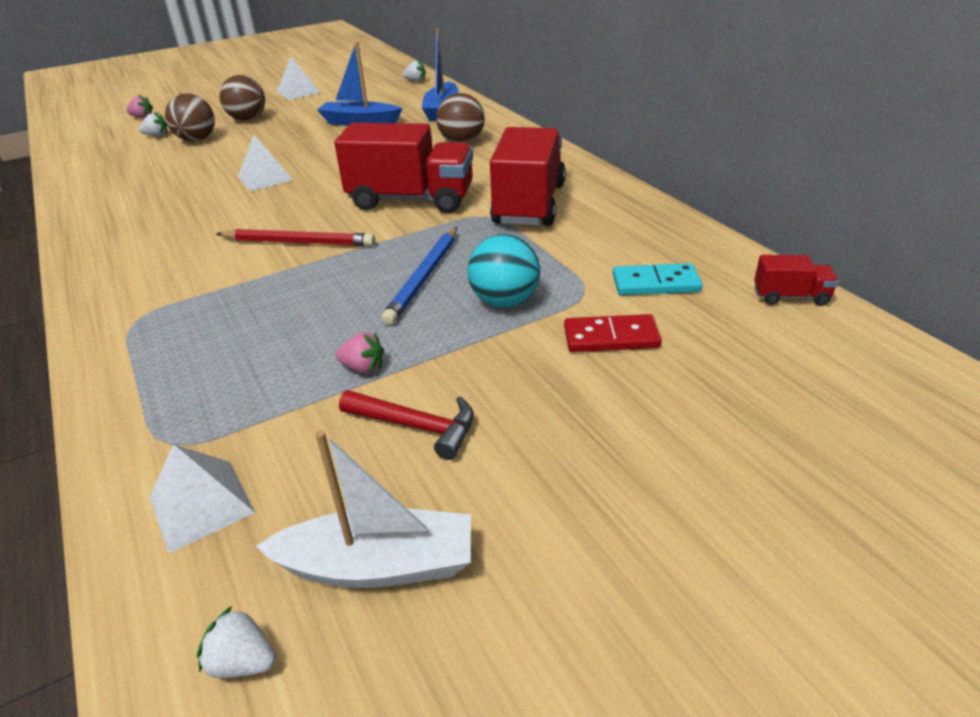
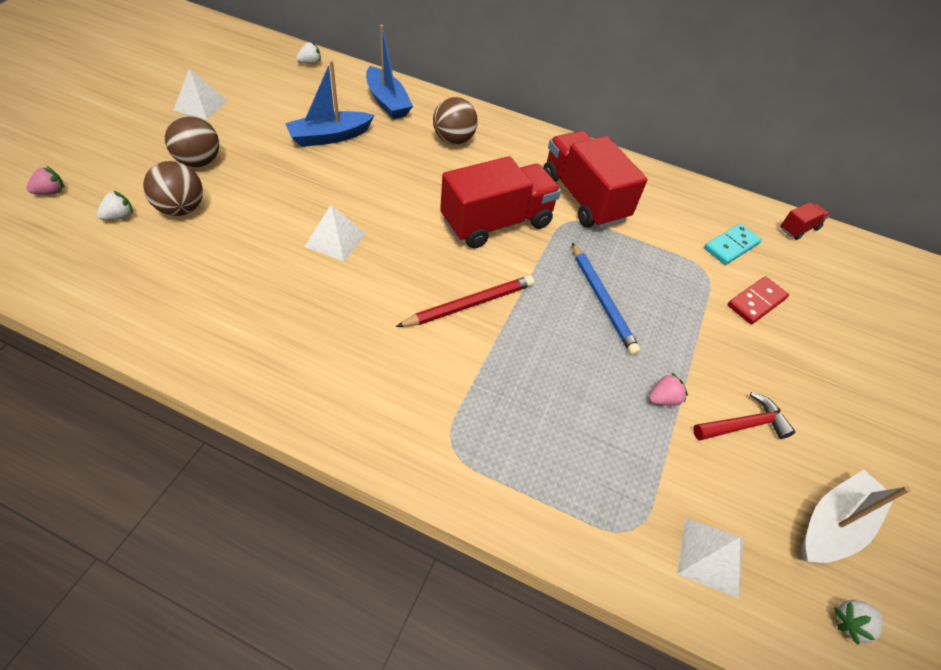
camera: 45 degrees left, 15 degrees up
(504, 301) = (673, 299): turquoise ball -> none

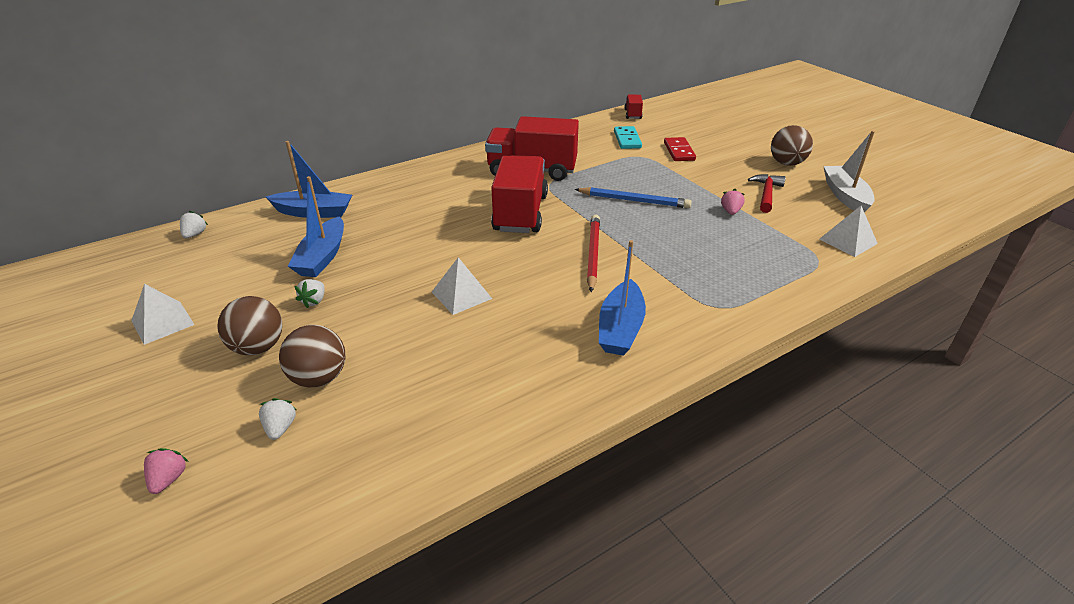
camera: 50 degrees left, 15 degrees down
(359, 373) = (620, 328): none -> blue boat
(453, 140) = (405, 198): brown ball -> brown ball (786, 163)
(850, 623) = (903, 217): white strawberry -> white strawberry (314, 301)

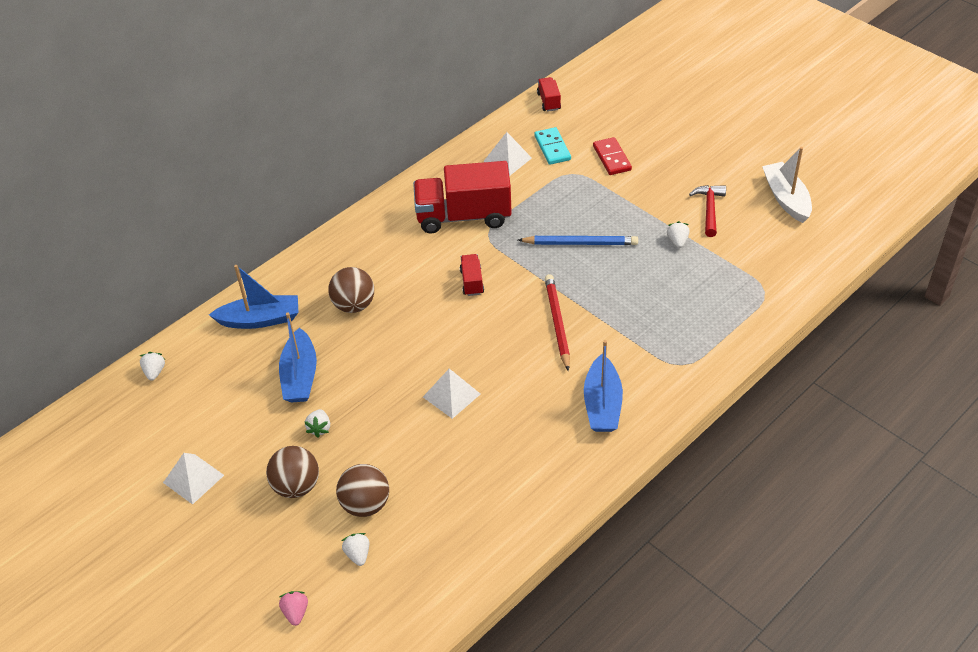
camera: 10 degrees left, 10 degrees up
(520, 213) = (472, 282): red truck -> red truck, size x0.44
(730, 211) = (677, 241): pink strawberry -> white strawberry
(786, 163) = (726, 158): brown ball -> brown ball (354, 305)
(848, 241) = (790, 261): white pyramid -> white pyramid (507, 159)

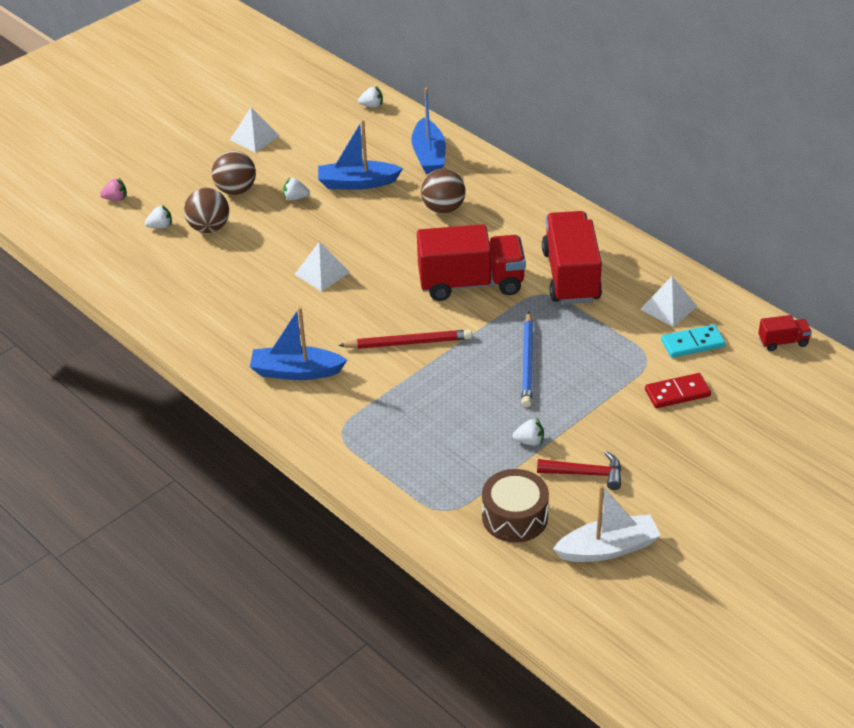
camera: 90 degrees right, 5 degrees down
(472, 282) = (471, 283): red truck -> red truck, size x2.25
(764, 249) = (515, 517): none -> brown drum

